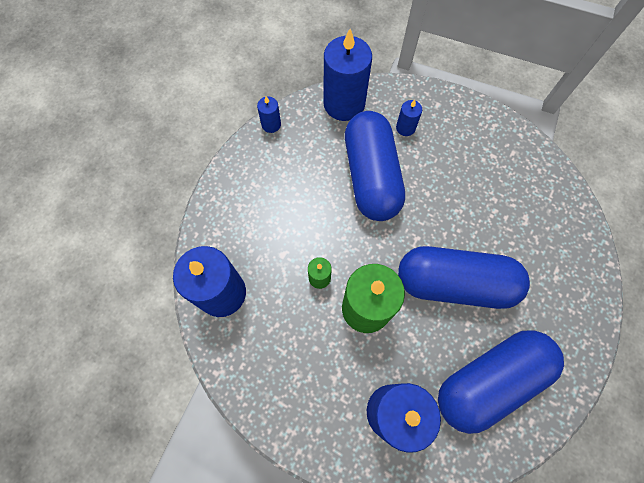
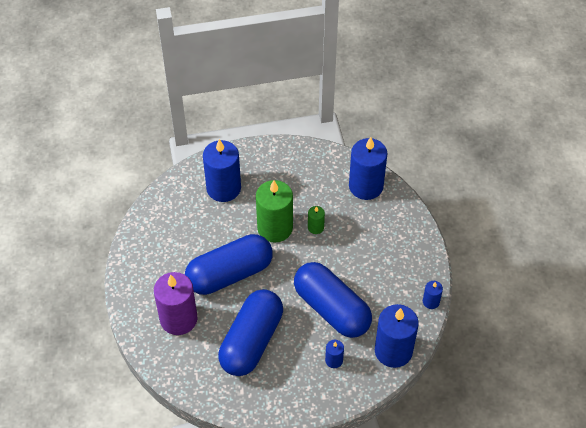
camera: 145 degrees right, 15 degrees down
(489, 380) = (177, 234): blue capsule -> blue capsule (251, 341)
(542, 265) = (178, 319): none -> purple candle

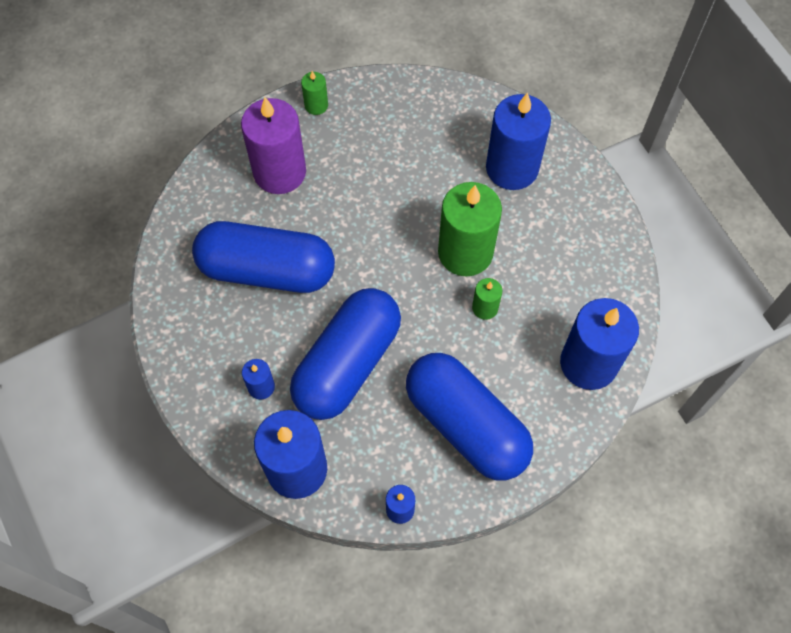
camera: 75 degrees right, 10 degrees up
(133, 286) = (316, 105): none -> green candle
(229, 274) = (368, 214): blue capsule -> blue capsule (466, 425)

